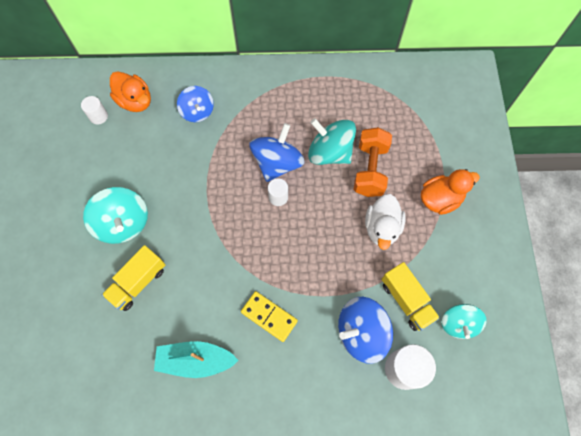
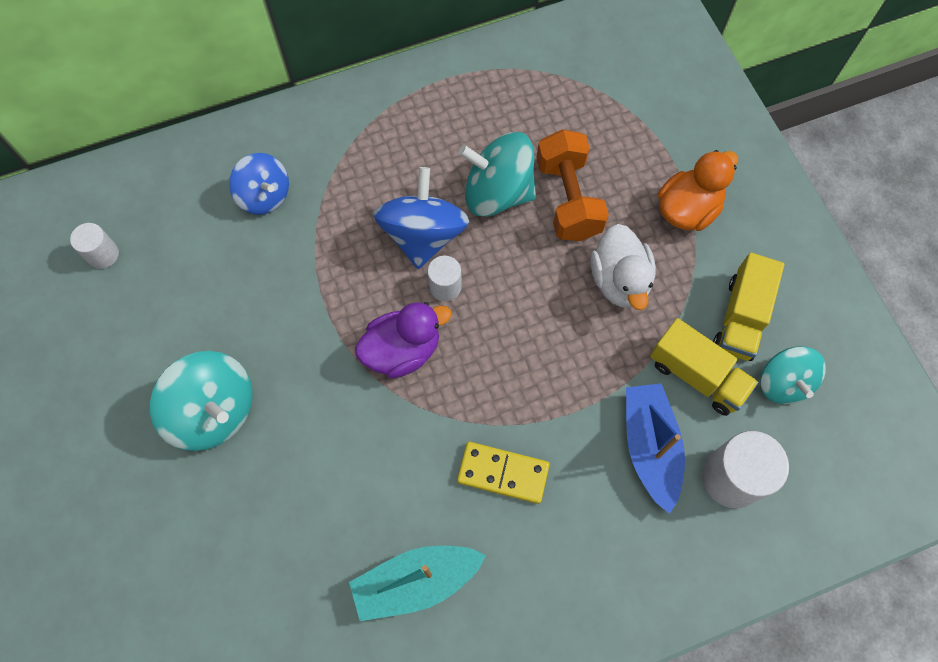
camera: 20 degrees left, 0 degrees up
(135, 101) = (155, 211): orange duck -> none
(138, 282) = (276, 495): yellow truck -> yellow truck (740, 318)
(240, 225) = (402, 350): none -> purple duck
(361, 333) = (650, 447): blue spinning top -> blue boat

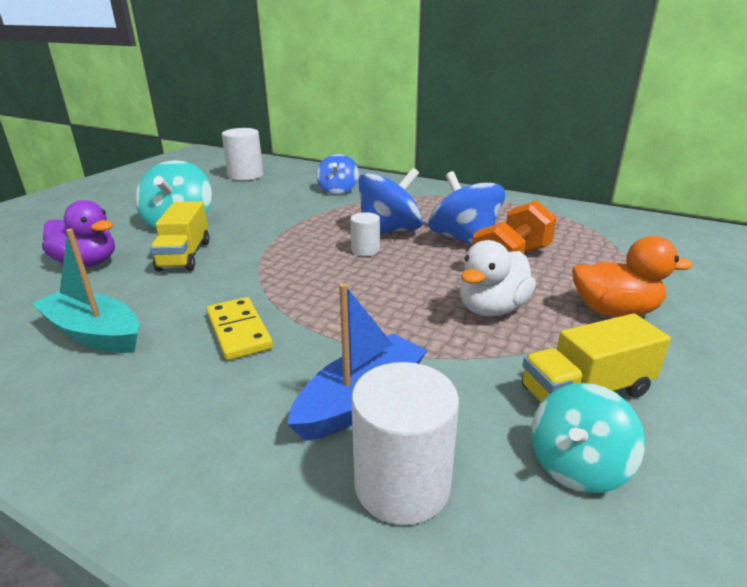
camera: 50 degrees right, 40 degrees down
(103, 254) = (245, 175): white cylinder -> white cylinder, size x1.75
(402, 350) = (295, 255): purple duck -> purple duck (87, 263)
(497, 193) = (464, 239): turquoise spinning top -> blue spinning top
(697, 375) = (479, 393): yellow truck -> yellow truck (184, 255)

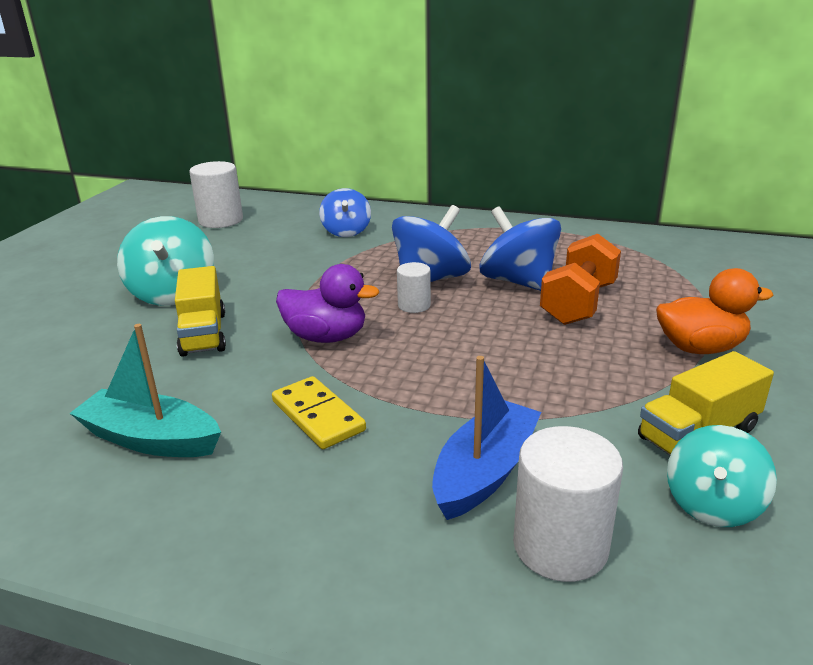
camera: 10 degrees left, 0 degrees up
(87, 263) = (86, 355): purple duck -> purple duck (326, 337)
(492, 309) = (578, 359): white duck -> none

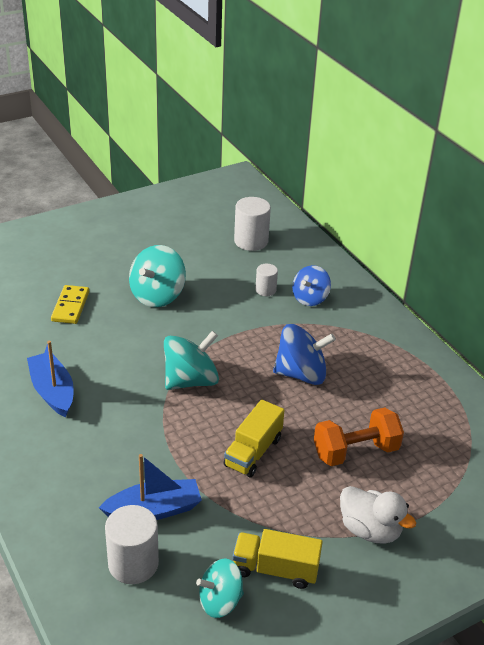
camera: 40 degrees right, 10 degrees up
(151, 439) = (52, 391): turquoise boat -> blue boat
(203, 333) = (139, 337): yellow truck -> yellow truck (253, 452)
(318, 416) = (127, 428): yellow domino -> yellow domino (70, 306)
(326, 337) = (191, 380): purple duck -> turquoise spinning top
(414, 305) = (263, 388): white cylinder -> white cylinder (265, 290)
(518, 282) = (348, 410): blue spinning top -> none
(700, 348) = (370, 530): orange duck -> white duck

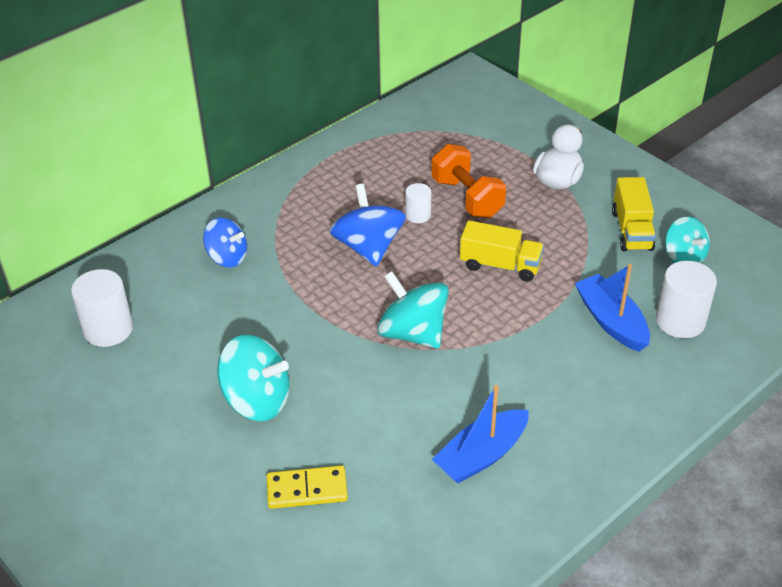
camera: 100 degrees left, 5 degrees up
(265, 290) = (219, 298): white cylinder -> white cylinder (418, 215)

